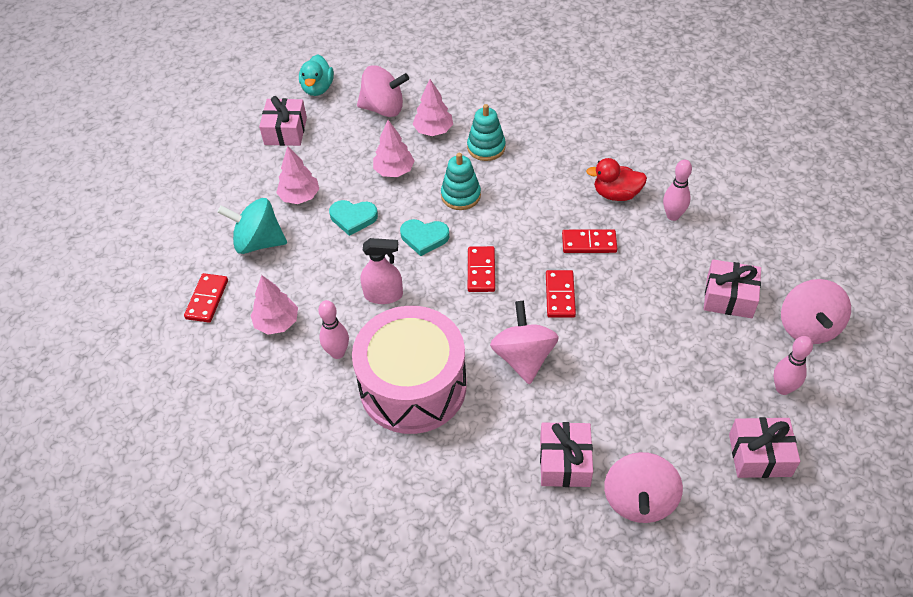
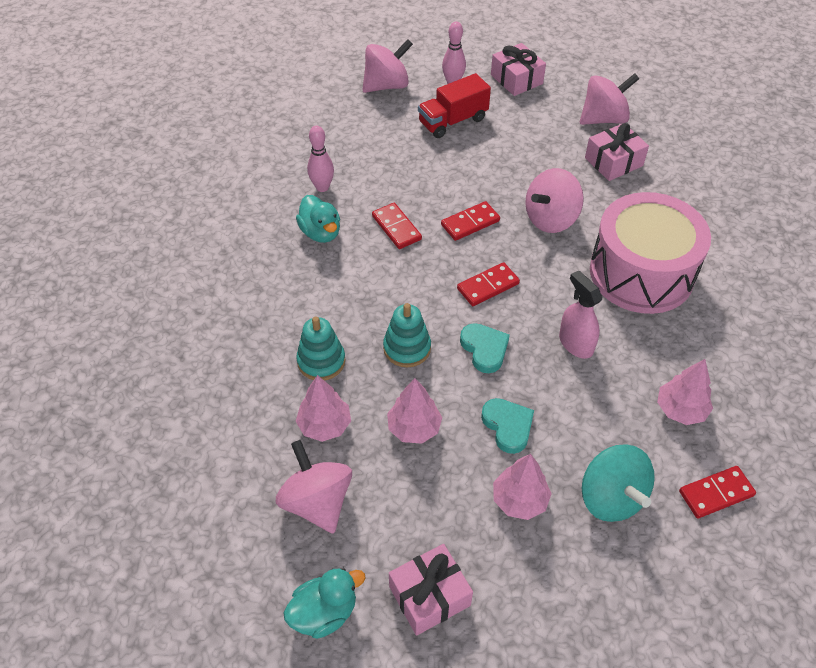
camera: 125 degrees left, 0 degrees up
(337, 353) = (663, 342): pink bowling pin -> none
(616, 194) = (321, 232): red duck -> turquoise duck
(714, 355) = (453, 121): none -> red truck
(729, 297) = (390, 129): pink gift -> none

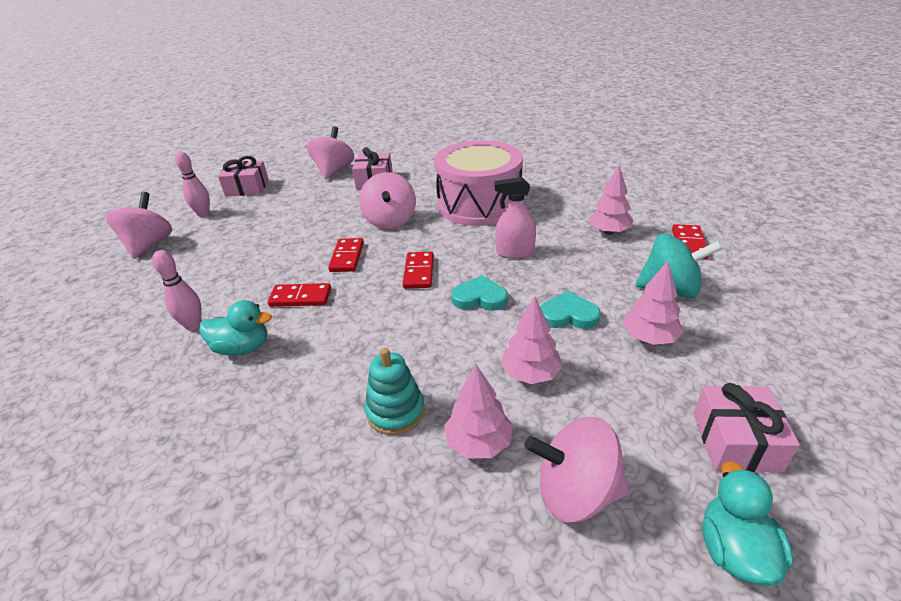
camera: 55 degrees left, 15 degrees down
(407, 348) = (437, 343): turquoise stacking toy -> none
(453, 121) = (238, 228): red truck -> none

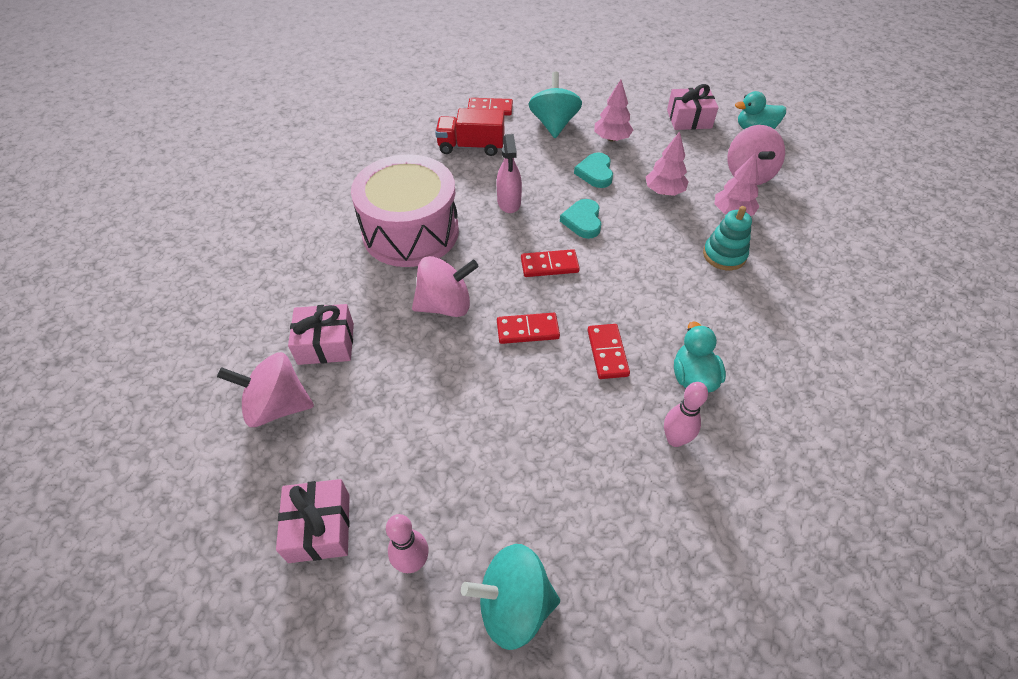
camera: 100 degrees left, 15 degrees up
(149, 245) = (513, 605): pink spinning top -> turquoise spinning top
(609, 232) = (471, 146): pink tree -> red truck

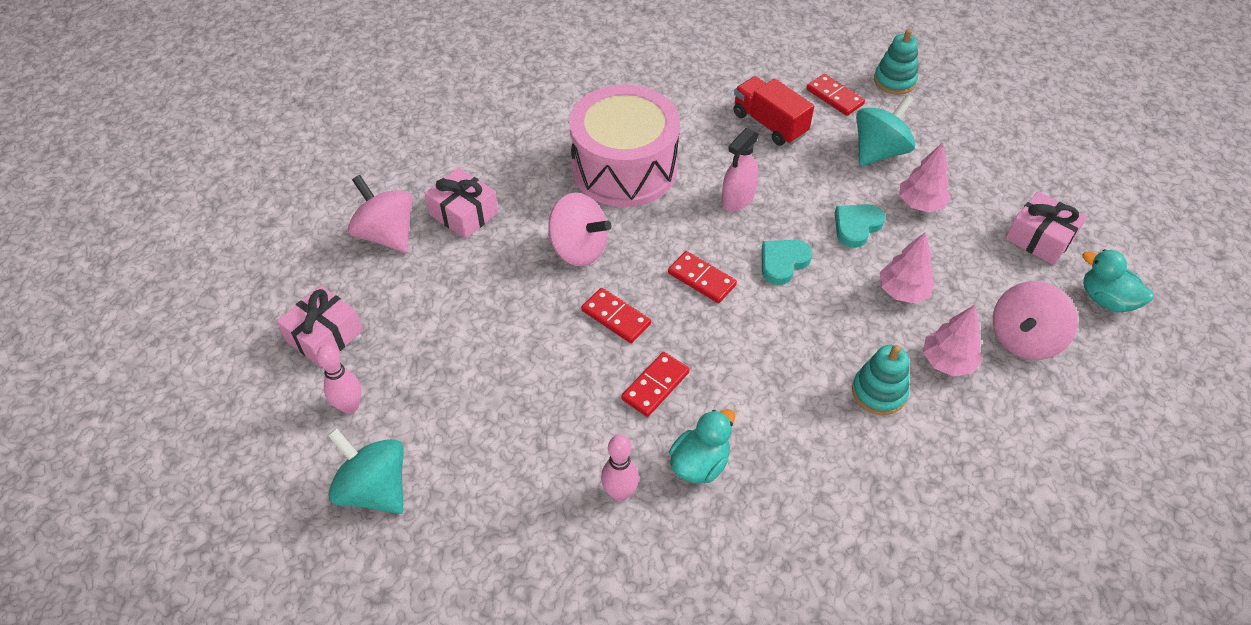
camera: 45 degrees right, 0 degrees up
(512, 81) = (894, 81): none -> turquoise stacking toy

